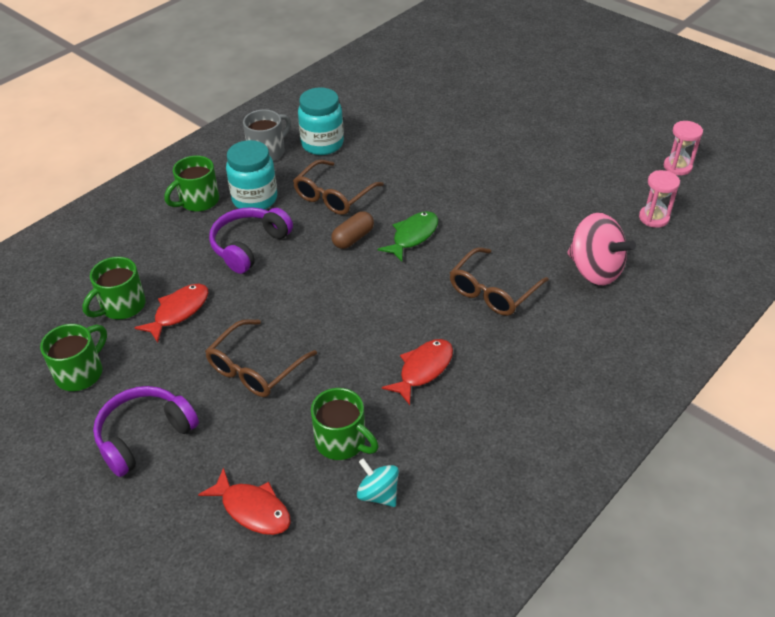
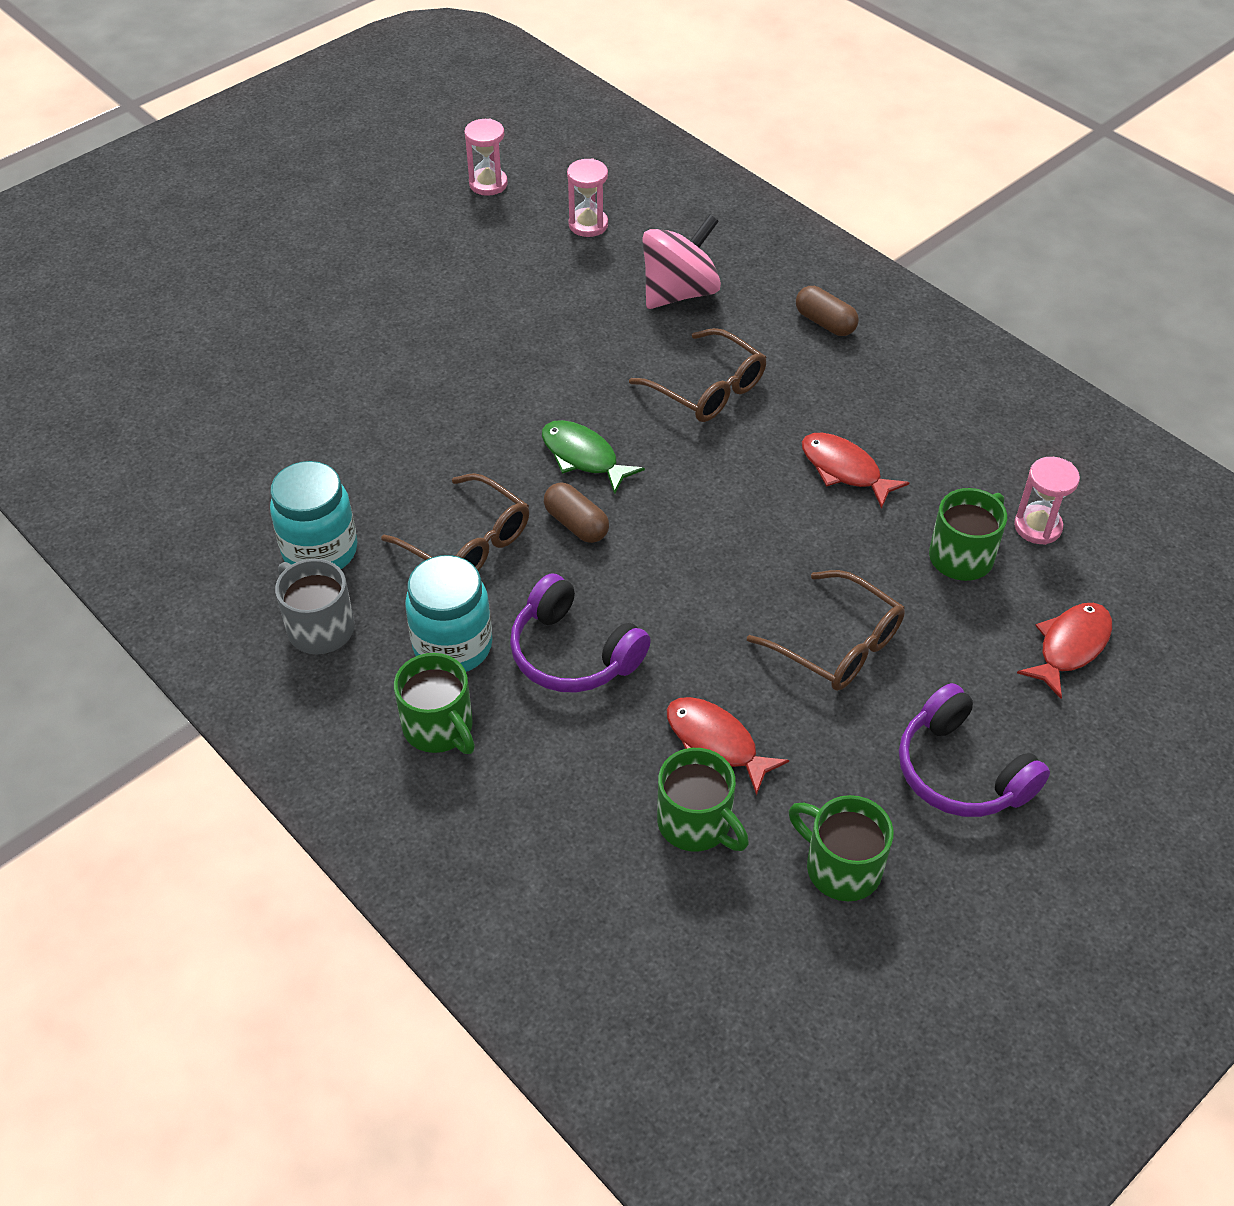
camera: 85 degrees left, 5 degrees up
(378, 494) = (1037, 527): turquoise spinning top -> pink hourglass
(588, 355) = (825, 322): none -> brown capsule

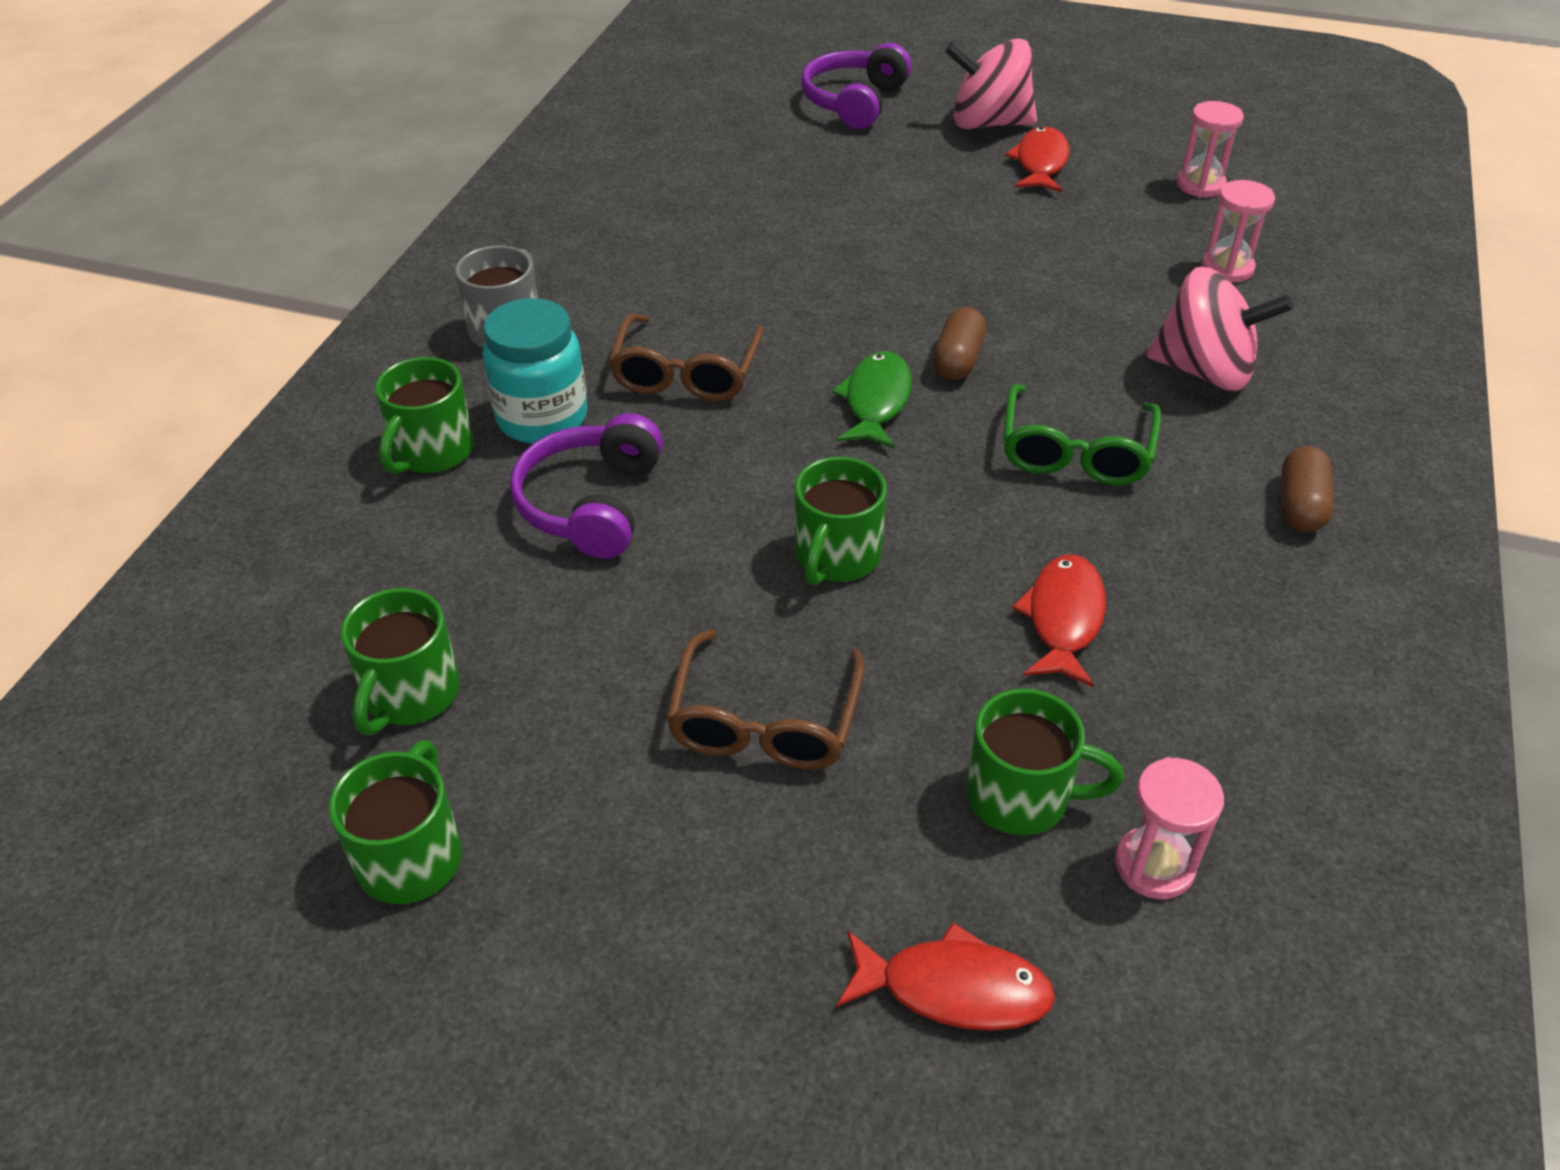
camera: 60 degrees right, 5 degrees down
(307, 239) = (988, 123): none -> pink spinning top
(320, 551) = (601, 292): turquoise jar -> none
(576, 524) = (775, 434): brown capsule -> brown capsule (958, 360)
(707, 389) = (1075, 451): brown glasses -> green glasses
(716, 743) = (537, 666): red fish -> red fish (1040, 163)
(720, 547) = (836, 557): none -> green mug
(961, 771) = (637, 932): purple headphones -> purple headphones (854, 102)

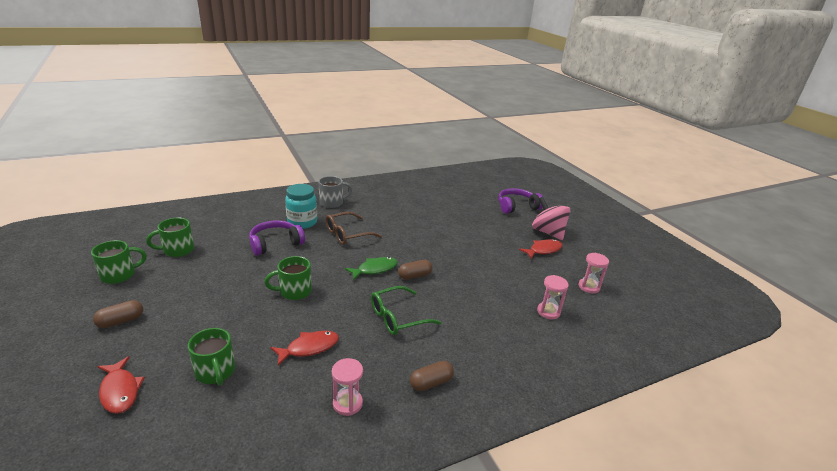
camera: 45 degrees right, 15 degrees down
(432, 452) = (271, 214): green mug -> none
(656, 913) = (121, 321): none -> brown capsule
(764, 721) = (211, 308): brown glasses -> none
(1154, 865) = (203, 416): pink hourglass -> pink hourglass (347, 403)
(1204, 371) = (479, 329): pink spinning top -> none

